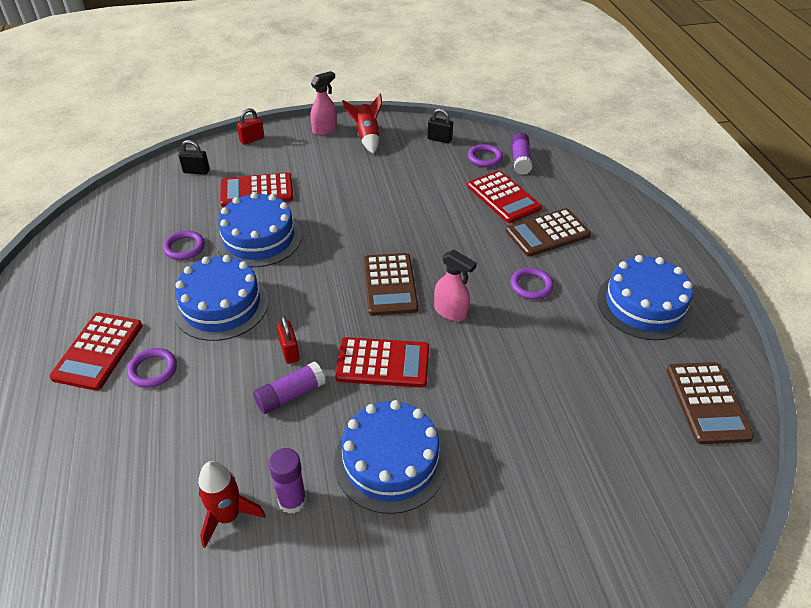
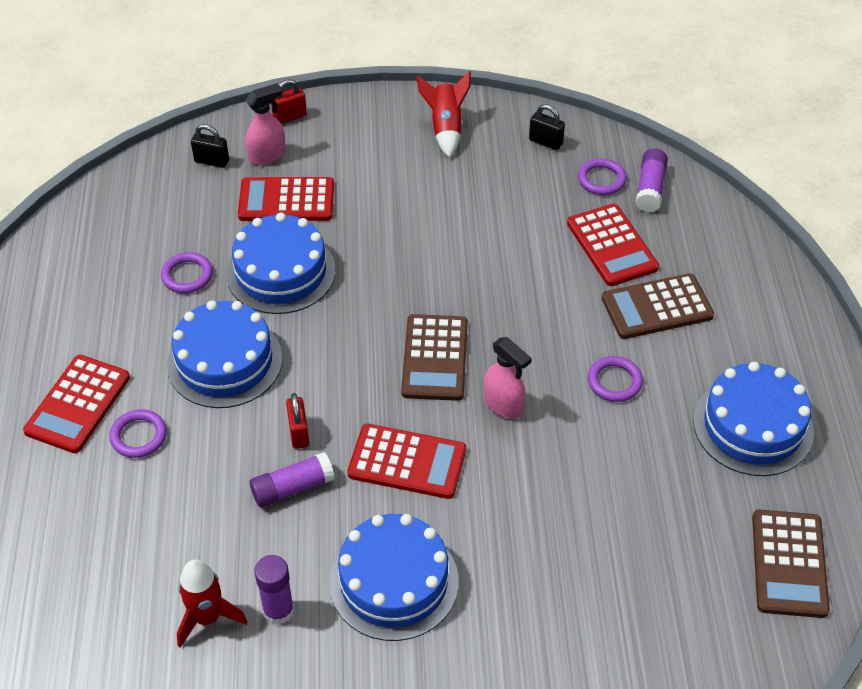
camera: 10 degrees right, 5 degrees up
(325, 129) = (390, 109): pink spray bottle -> pink spray bottle (267, 155)

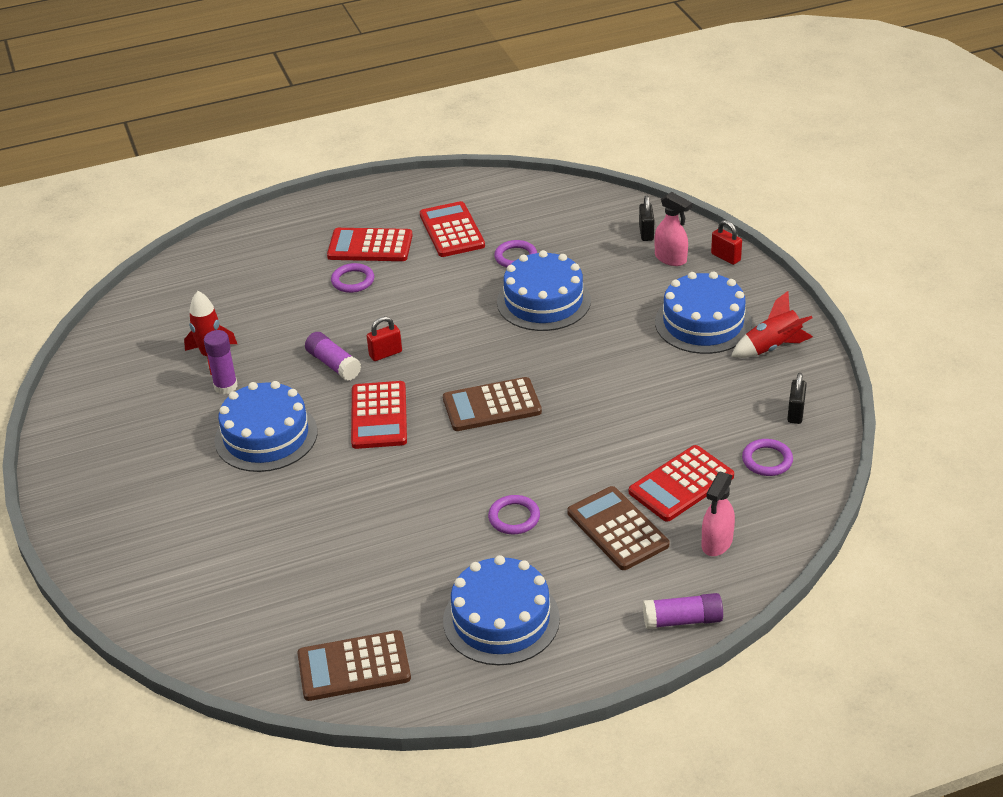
camera: 75 degrees right, 10 degrees down
(225, 361) = (438, 299): blue cake -> blue cake (703, 323)
(286, 200) = (625, 282): red calculator -> red calculator (452, 230)
(503, 405) = (458, 456): pink spray bottle -> pink spray bottle (716, 543)
(650, 188) = (775, 496): purple glue stick -> purple glue stick (682, 620)

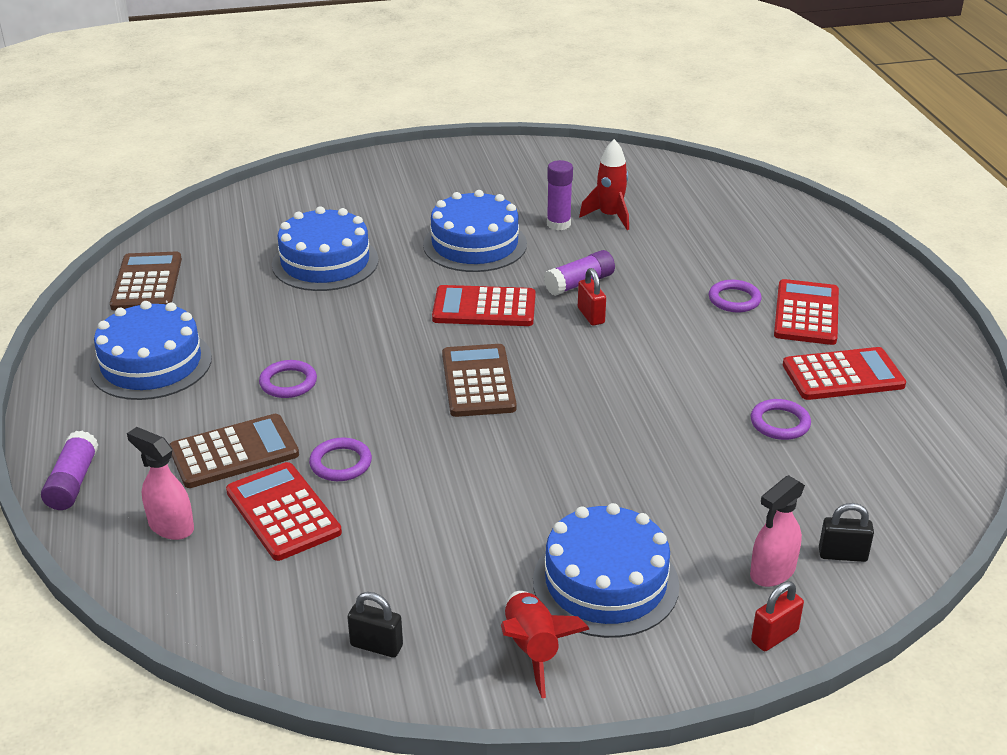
camera: 95 degrees right, 5 degrees down
(543, 301) = (677, 438): blue cake -> blue cake (325, 262)
(767, 460) = (292, 597): purple ring -> purple ring (340, 463)

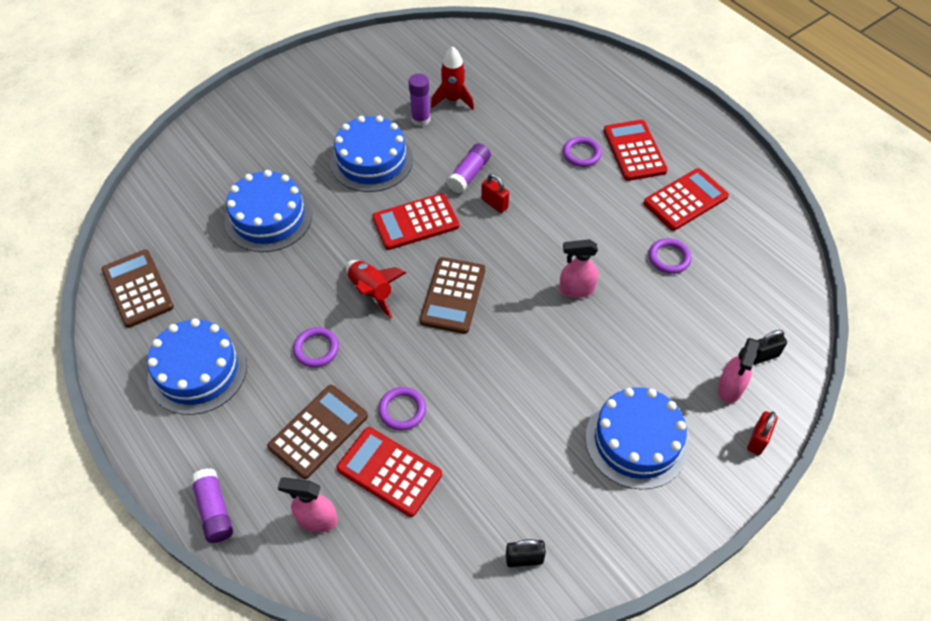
camera: 25 degrees left, 20 degrees up
(478, 381) = (453, 295): brown calculator -> brown calculator turned 135 degrees counterclockwise
(532, 649) = (623, 516): red rocket -> red rocket (372, 291)
(634, 418) = (576, 289): none -> pink spray bottle

